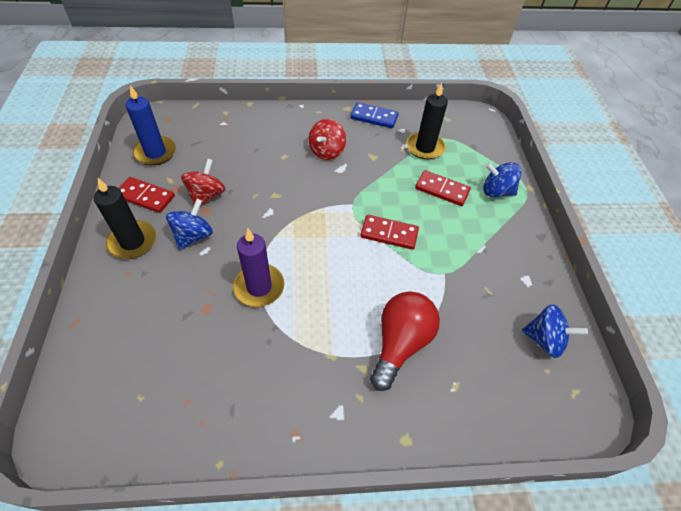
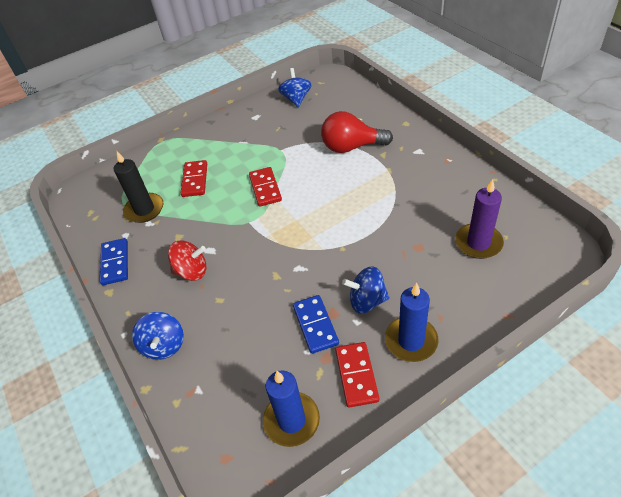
camera: 110 degrees left, 5 degrees down
(132, 241) = (411, 341): black candle -> blue candle
(206, 195) = (315, 325): red spinning top -> blue domino
(259, 287) = (374, 230): purple candle -> purple candle (478, 243)
(496, 191) = (176, 153): blue spinning top -> blue spinning top (164, 345)

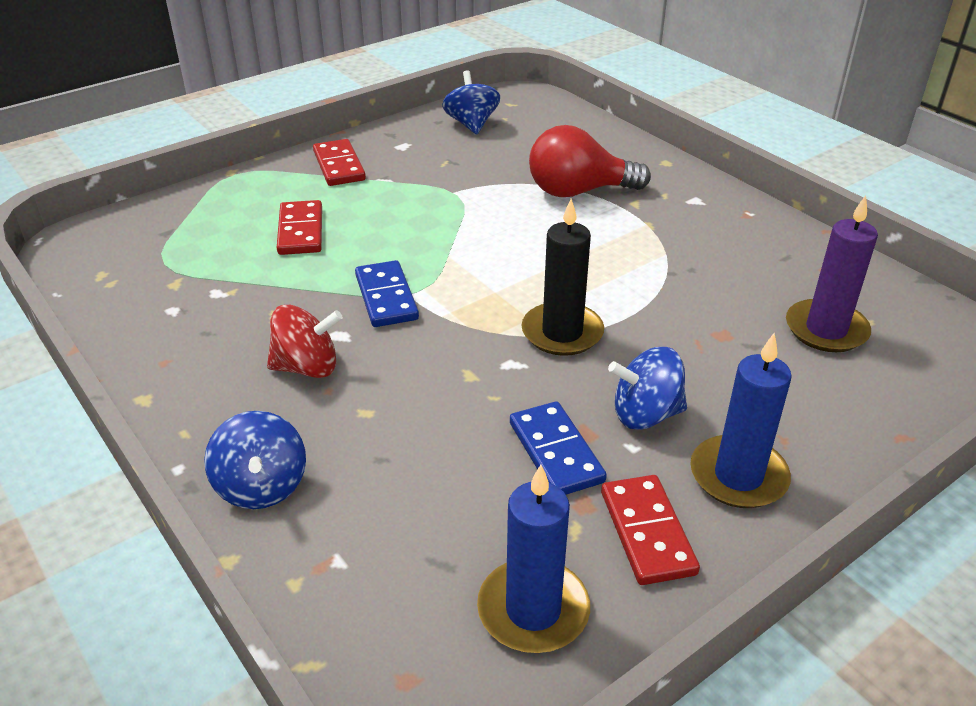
camera: 10 degrees left, 10 degrees down
(115, 263) = (154, 353): blue domino -> blue domino (386, 297)
(144, 209) = (207, 272): black candle -> black candle (562, 333)
(265, 188) = (432, 245): red domino -> red domino (339, 166)

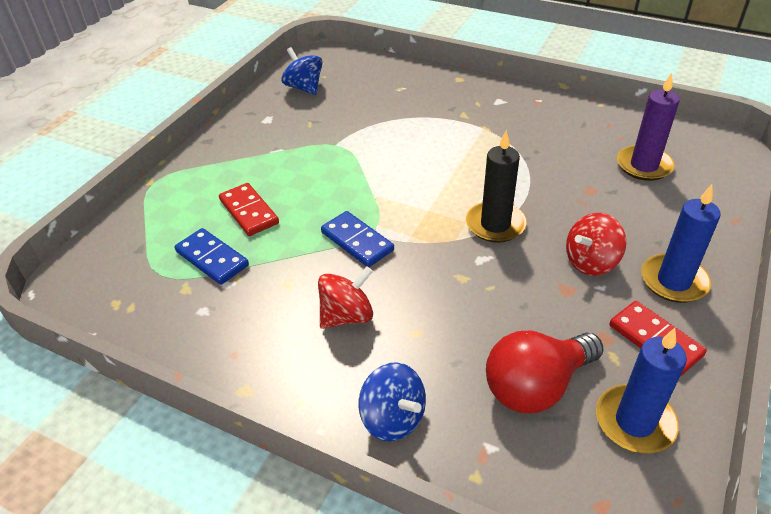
camera: 25 degrees left, 5 degrees up
(339, 166) = (232, 150): red domino -> none
(556, 452) = (560, 310): blue domino -> blue domino (212, 258)
(578, 191) = (421, 117): red light bulb -> red light bulb (536, 386)
(645, 414) = (591, 262): blue spinning top -> red spinning top

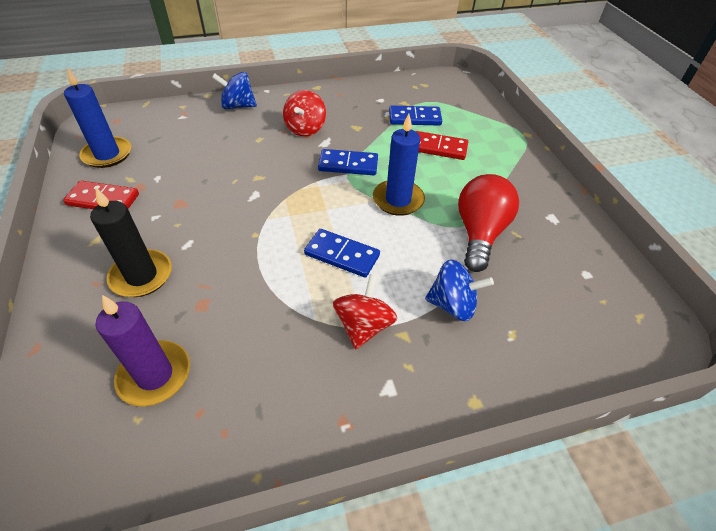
camera: 135 degrees right, 5 degrees up
(304, 88) = (590, 271): blue spinning top -> blue spinning top (452, 305)
(454, 171) = (342, 255): none -> blue domino
(495, 224) = (265, 224): black candle -> black candle (141, 276)
(536, 386) = (172, 146): red light bulb -> red light bulb (480, 233)
(591, 262) = (170, 231): red spinning top -> red spinning top (363, 326)
(673, 281) = (95, 248): blue candle -> blue candle (398, 200)

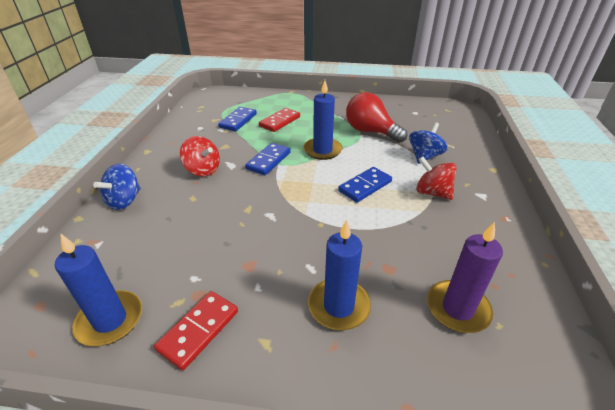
camera: 65 degrees left, 10 degrees down
(141, 276) = (339, 306): black candle -> blue candle

